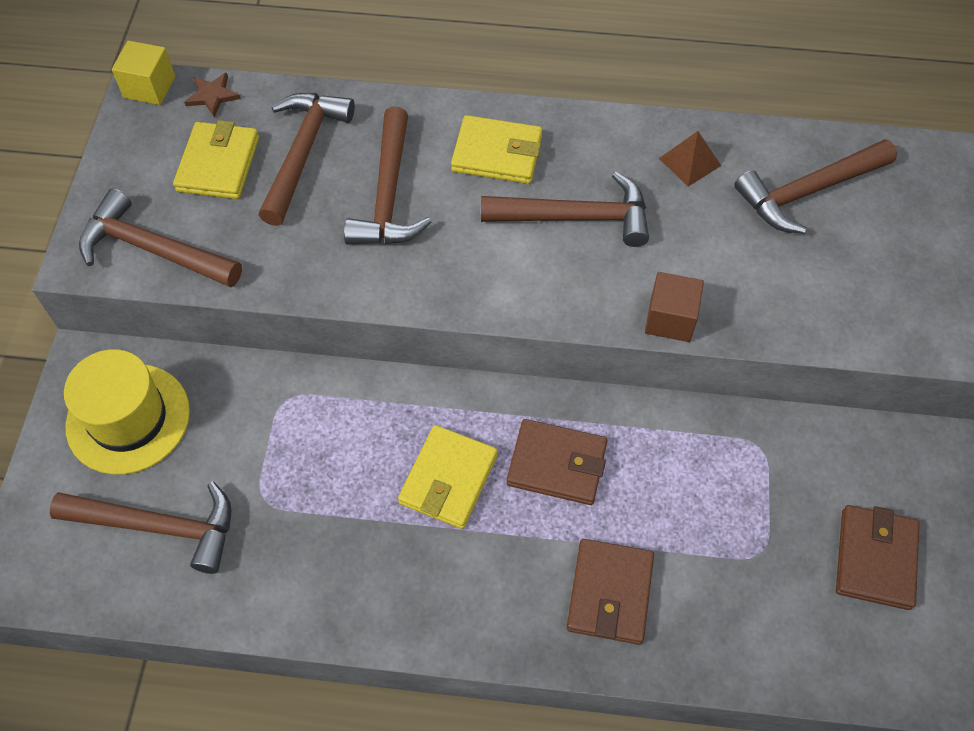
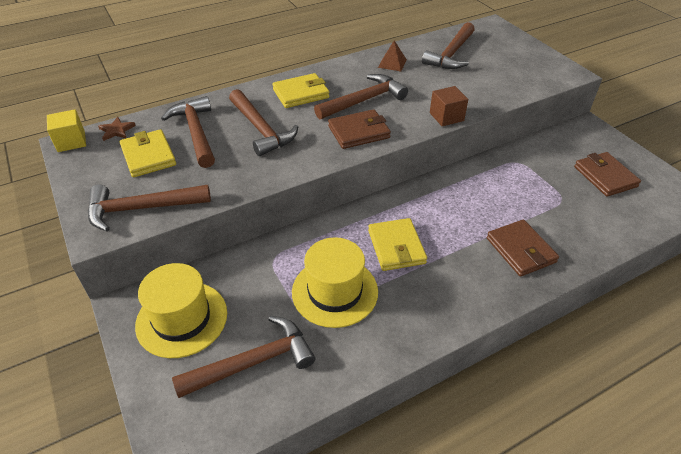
camera: 35 degrees left, 15 degrees down
(318, 494) = (335, 291): none -> yellow hat
(557, 464) = (441, 213): brown wallet -> brown wallet (359, 132)

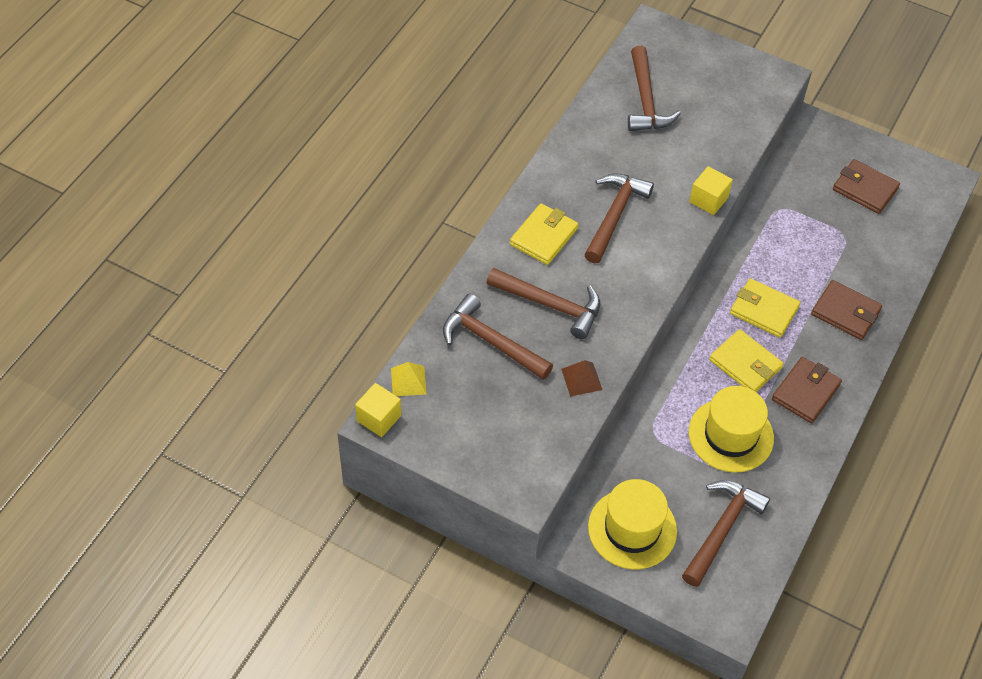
camera: 35 degrees left, 10 degrees up
(117, 130) = (408, 381): brown star -> yellow pyramid
(141, 209) = (536, 451): brown hammer -> none
(148, 156) = (477, 394): yellow wallet -> yellow wallet (764, 310)
(359, 132) = (645, 261): brown wallet -> brown wallet (805, 392)
(392, 63) = (597, 144): brown pyramid -> brown pyramid (581, 379)
(446, 117) = (708, 200): brown cube -> yellow cube

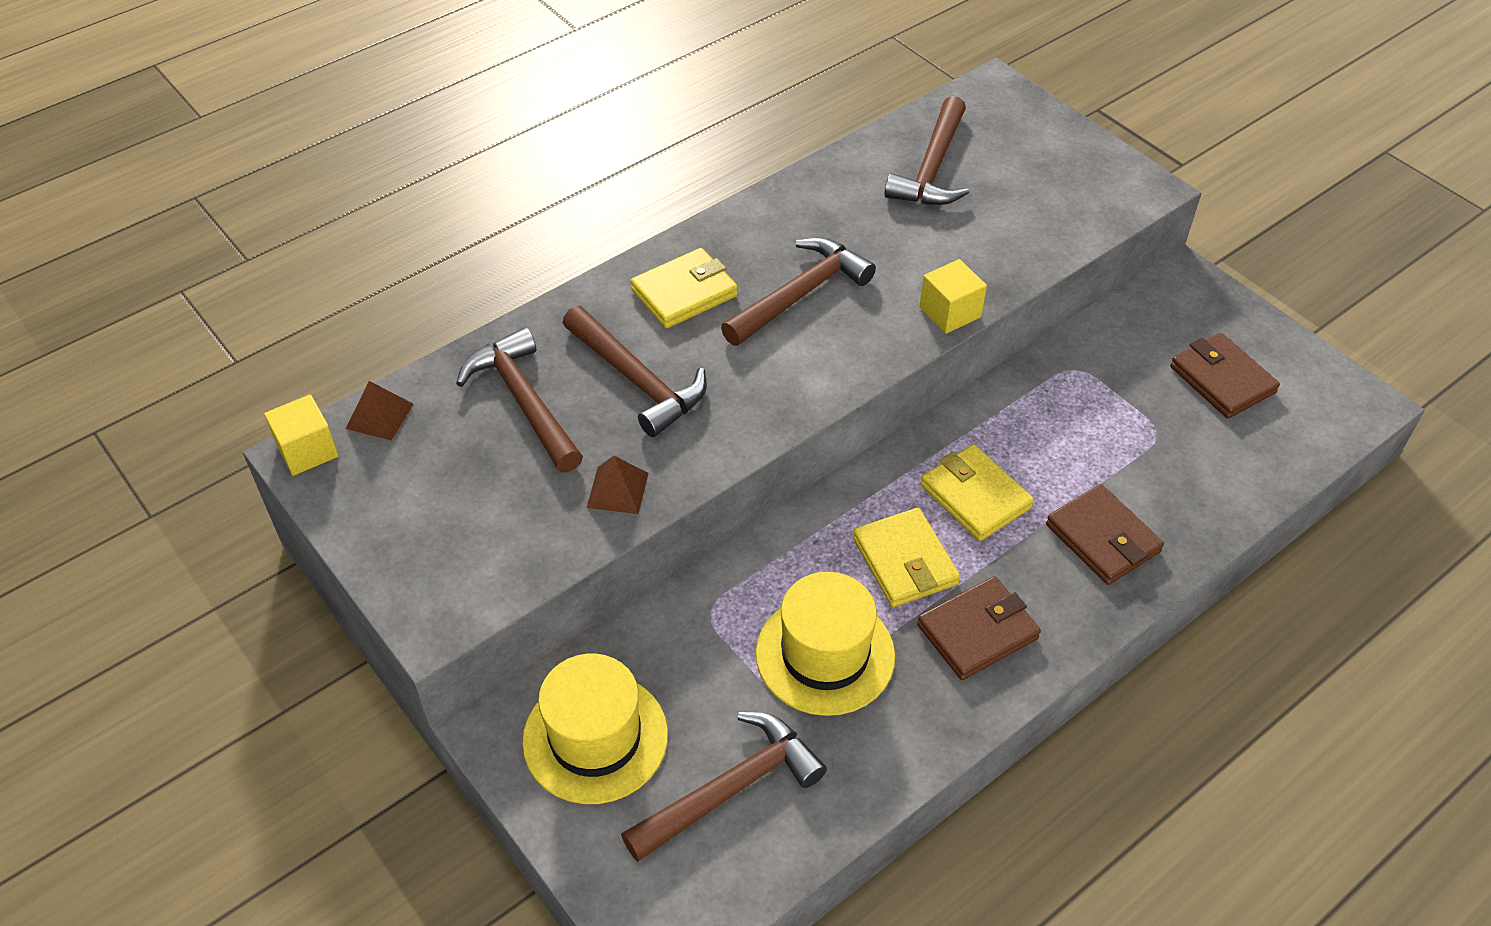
camera: 25 degrees right, 5 degrees down
(408, 381) = (379, 416): yellow pyramid -> brown pyramid

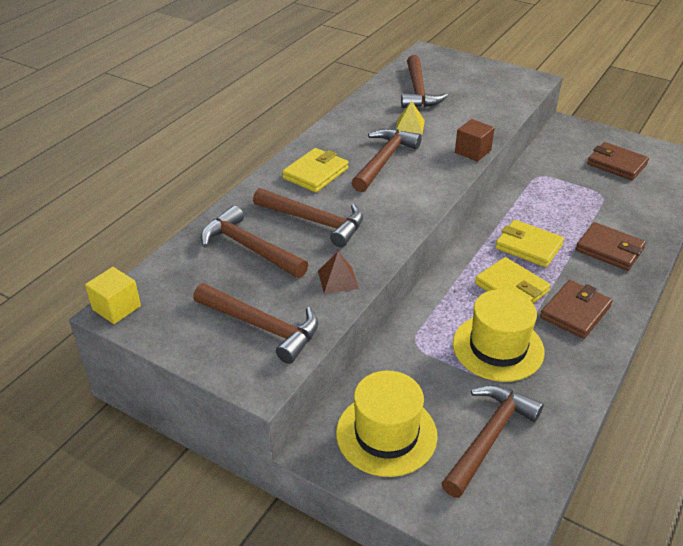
camera: 20 degrees left, 10 degrees down
(379, 416) = (157, 277): brown pyramid -> none
(478, 537) = (262, 327): none -> brown hammer
(878, 236) = (410, 126): none -> yellow pyramid
(950, 312) = (472, 151): yellow cube -> brown cube

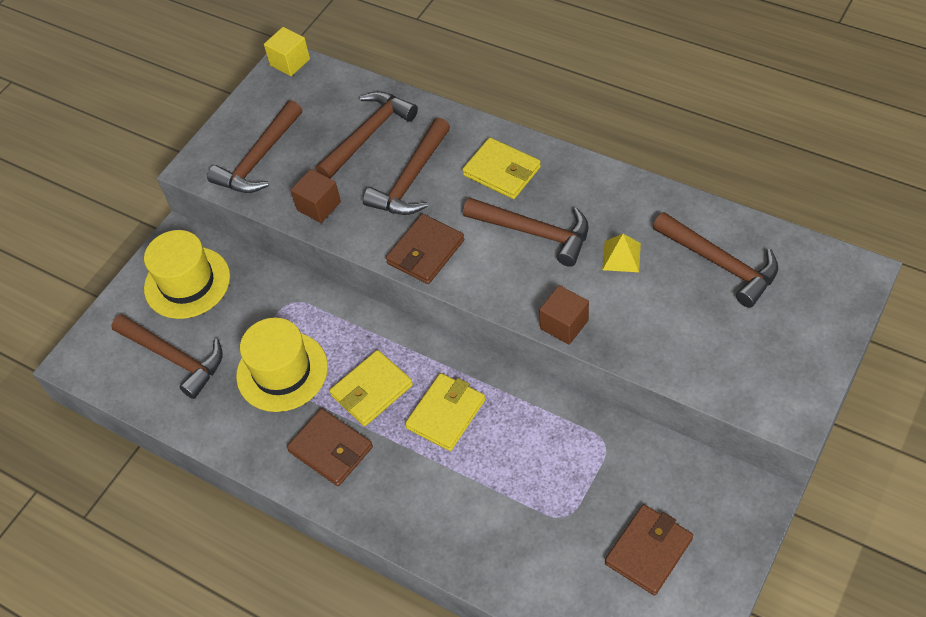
camera: 95 degrees right, 15 degrees up
(338, 279) = (319, 206): brown pyramid -> brown cube
(418, 91) = (721, 264): brown hammer -> brown hammer turned 135 degrees counterclockwise
(609, 249) = (442, 504): brown wallet -> brown wallet (425, 252)

